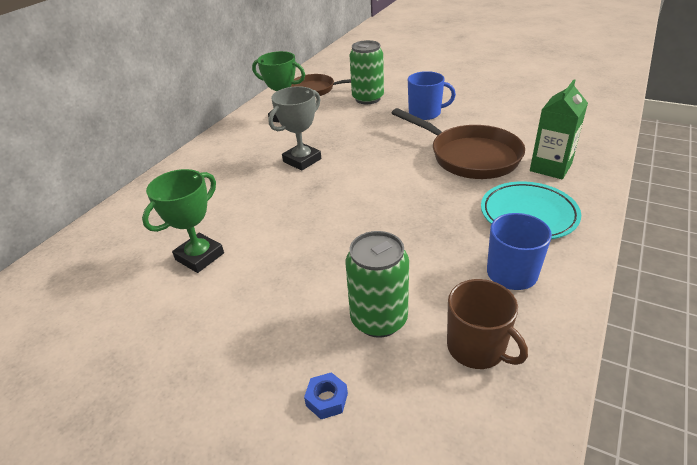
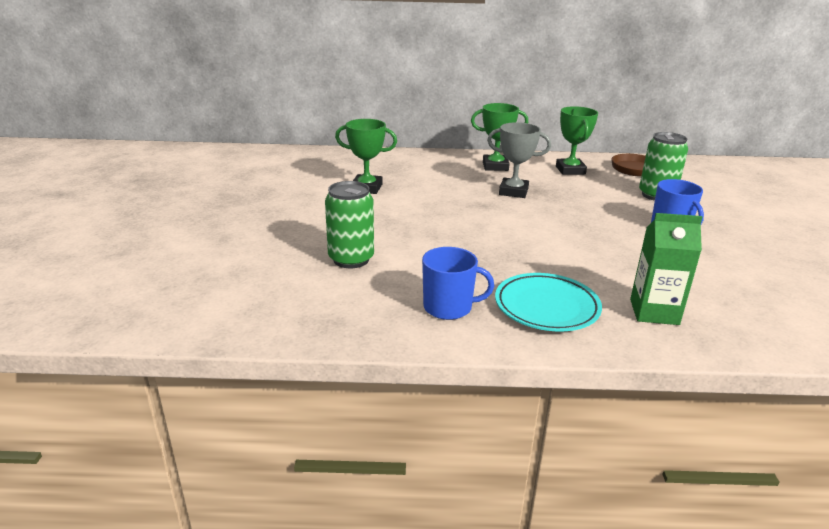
camera: 60 degrees right, 10 degrees down
(234, 152) = (495, 166): none -> green trophy
(327, 399) = (271, 256): blue nut -> none
(469, 156) = (615, 263): brown pan -> none
(477, 348) = (347, 302): brown mug -> none

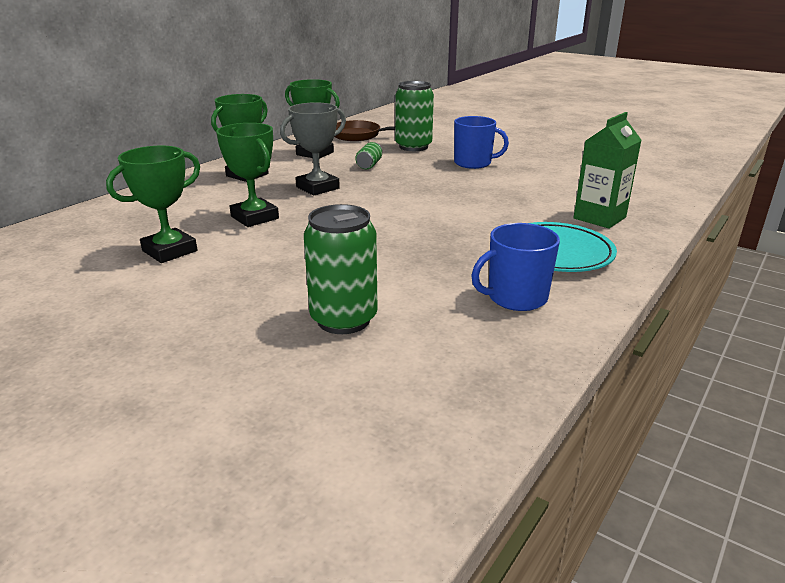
camera: 55 degrees left, 0 degrees up
(439, 191) = (254, 217): none -> green trophy
(449, 307) = (516, 298): blue mug -> blue mug turned 150 degrees counterclockwise
(585, 193) = (369, 165): none -> green can

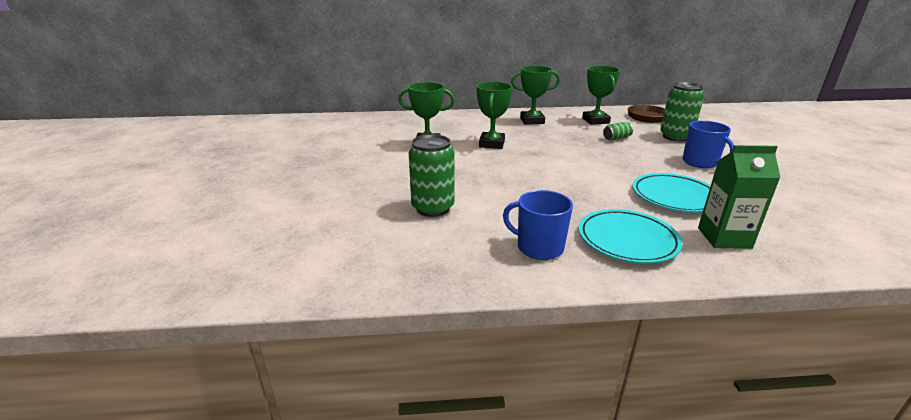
camera: 50 degrees right, 0 degrees up
(317, 188) = (555, 140): grey trophy -> none
(513, 200) = (674, 197): none -> turquoise plate

